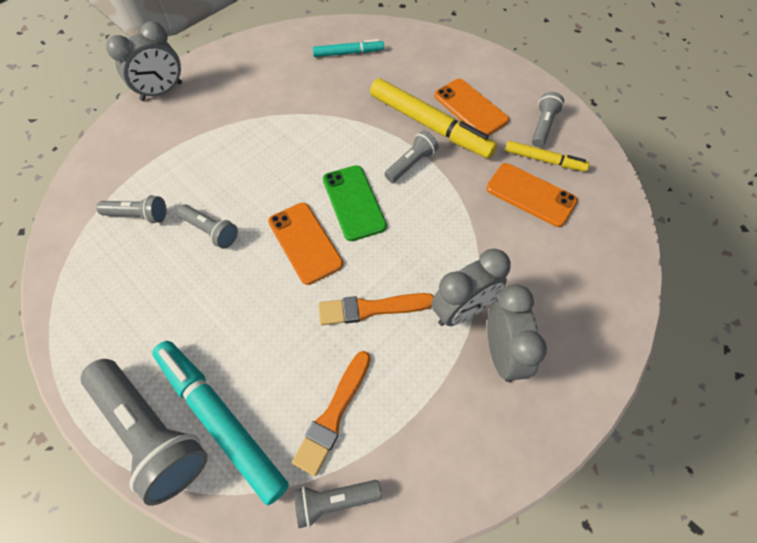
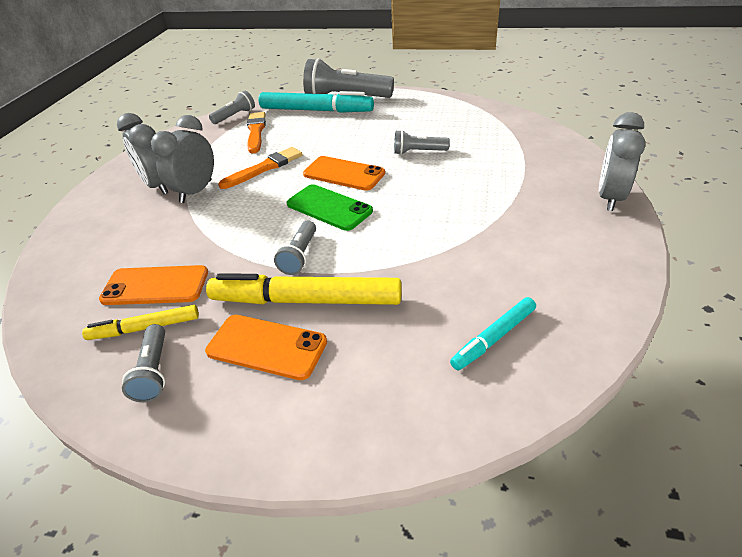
camera: 150 degrees right, 20 degrees down
(138, 215) = (478, 138): grey flashlight -> none

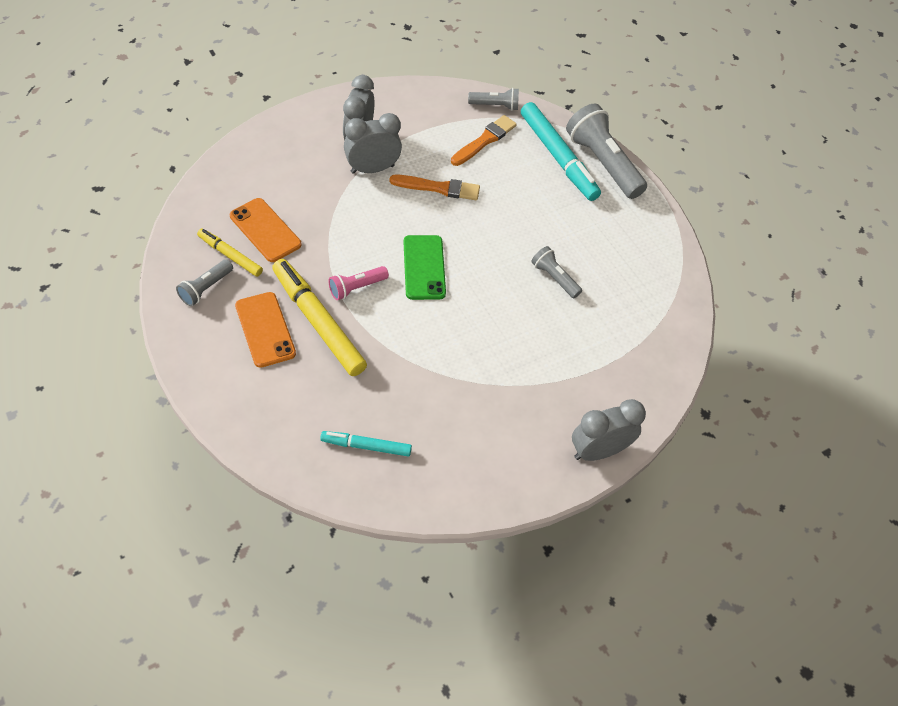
camera: 40 degrees right, 15 degrees up
(300, 256) = (357, 288): grey flashlight -> pink flashlight
(344, 174) = (476, 247): orange phone -> none

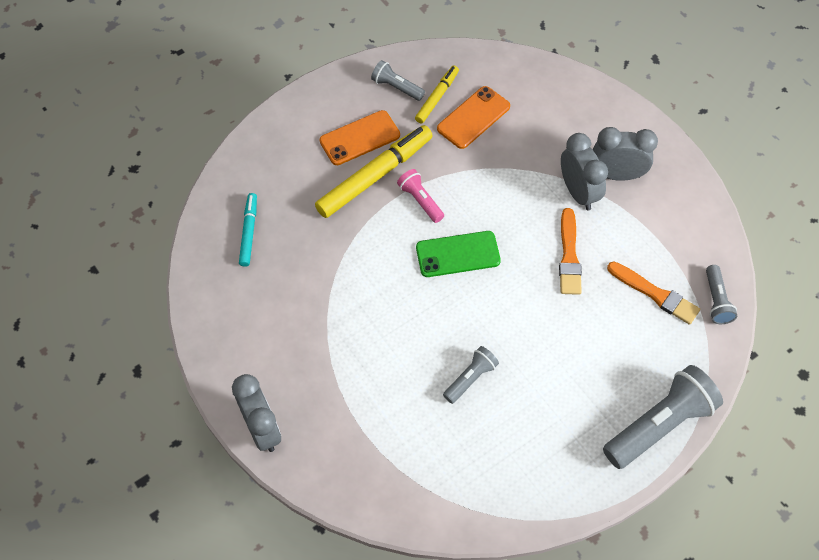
camera: 90 degrees right, 5 degrees up
(558, 157) = (653, 374): turquoise marker -> none

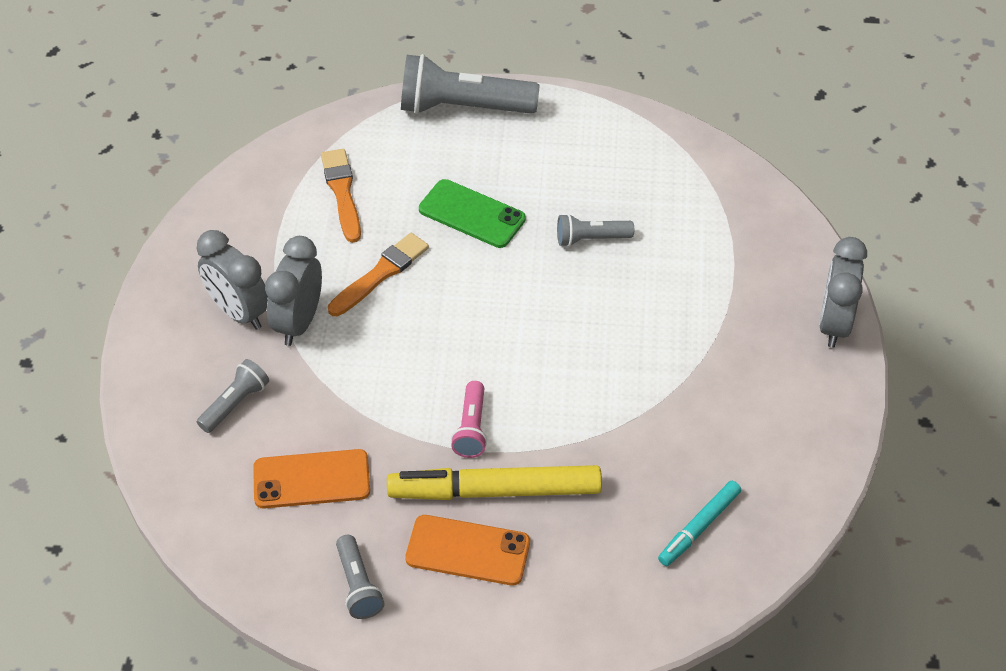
camera: 140 degrees left, 10 degrees down
(437, 97) = (325, 536): yellow marker -> none
(458, 254) = (489, 349): green phone -> green phone (471, 214)
(716, 300) = (295, 153): grey flashlight -> grey flashlight (235, 404)

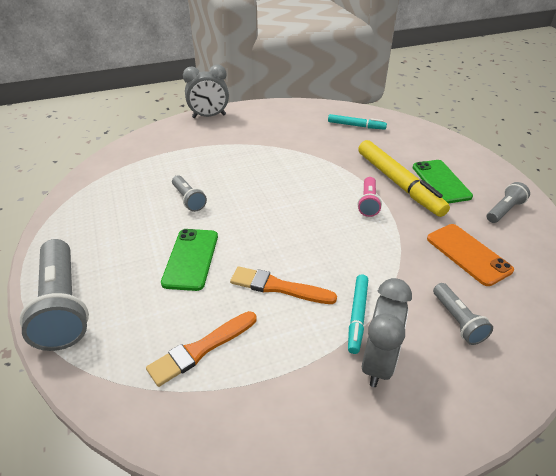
camera: 115 degrees left, 10 degrees down
(235, 404) = (457, 320): grey flashlight -> grey flashlight turned 120 degrees counterclockwise
(299, 322) = (357, 316): grey clock -> turquoise marker
(468, 551) = (441, 181): orange phone -> green phone
(471, 428) = (368, 203): pink flashlight -> pink flashlight turned 120 degrees clockwise

